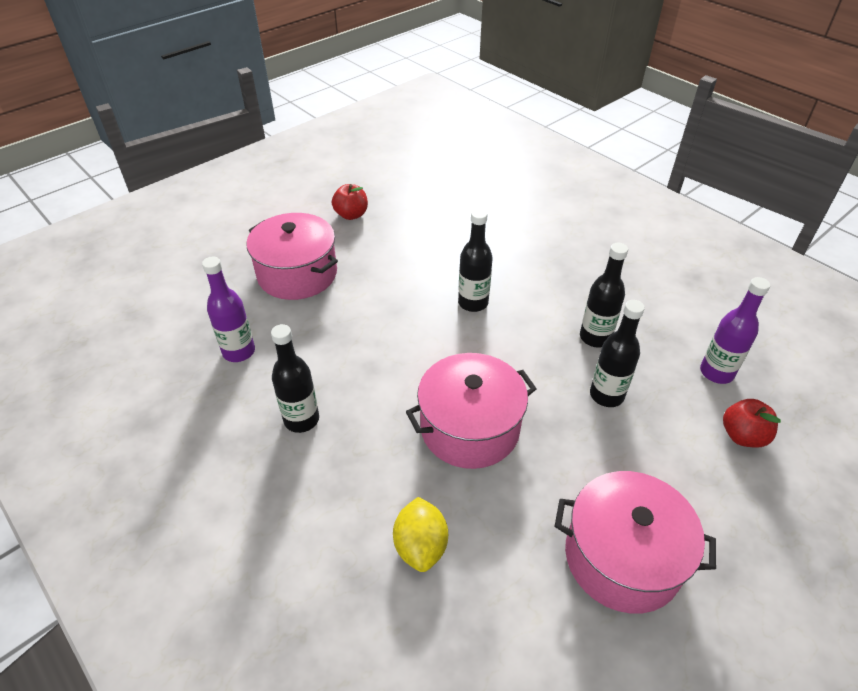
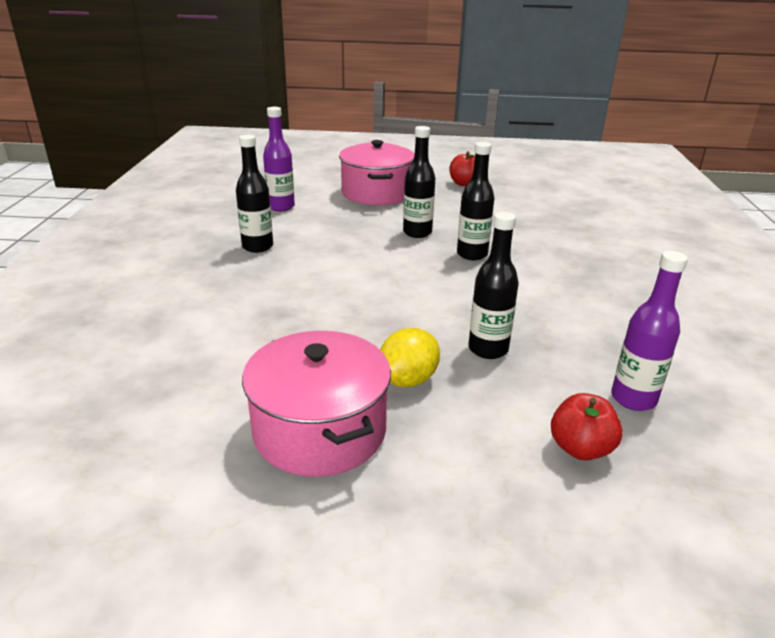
camera: 45 degrees right, 15 degrees down
(420, 546) = (209, 332): yellow lemon -> yellow lemon (408, 380)
(470, 428) = (346, 305): pink pot -> none
(595, 337) = (543, 317): black bottle -> black bottle (417, 233)

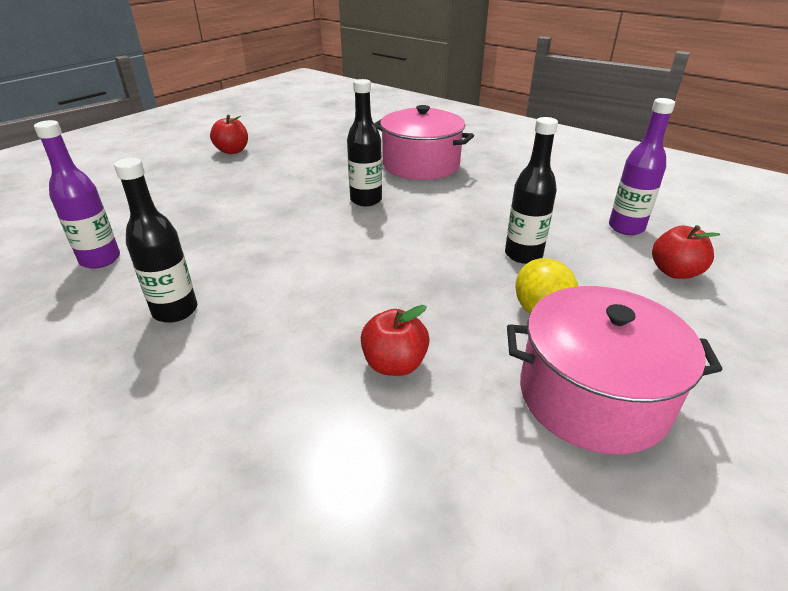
camera: 55 degrees left, 5 degrees up
(277, 334) = (394, 364): none -> red apple
(376, 193) = (174, 194): pink pot -> pink pot (421, 165)
(417, 233) = (290, 207): black bottle -> none

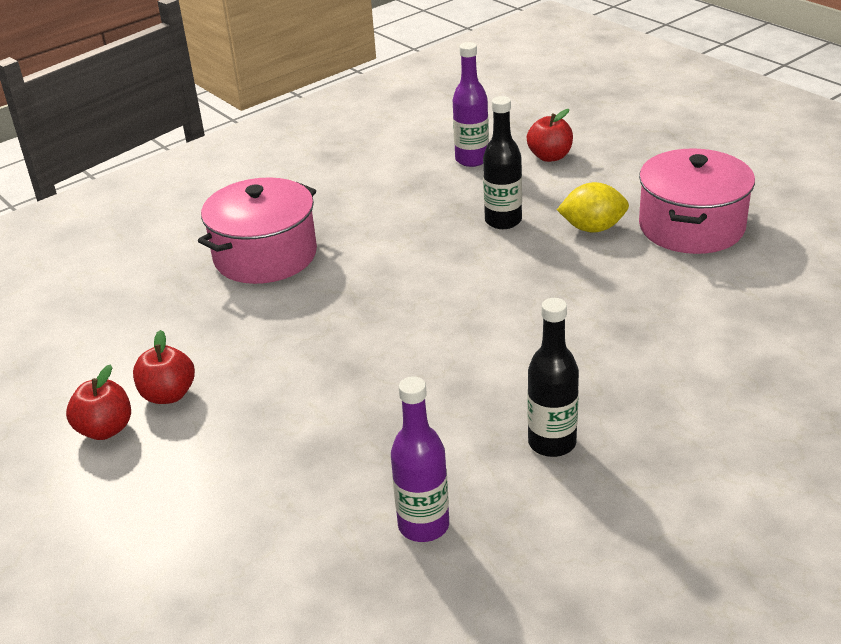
camera: 75 degrees left, 0 degrees up
(366, 200) = (347, 305): black bottle -> none
(394, 364) = (650, 308): red apple -> red apple (168, 395)

